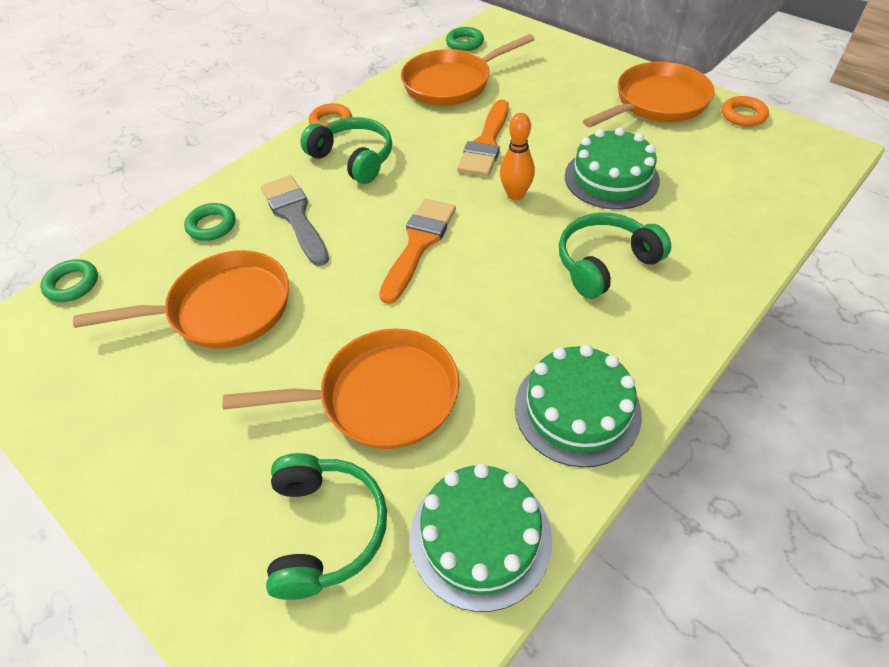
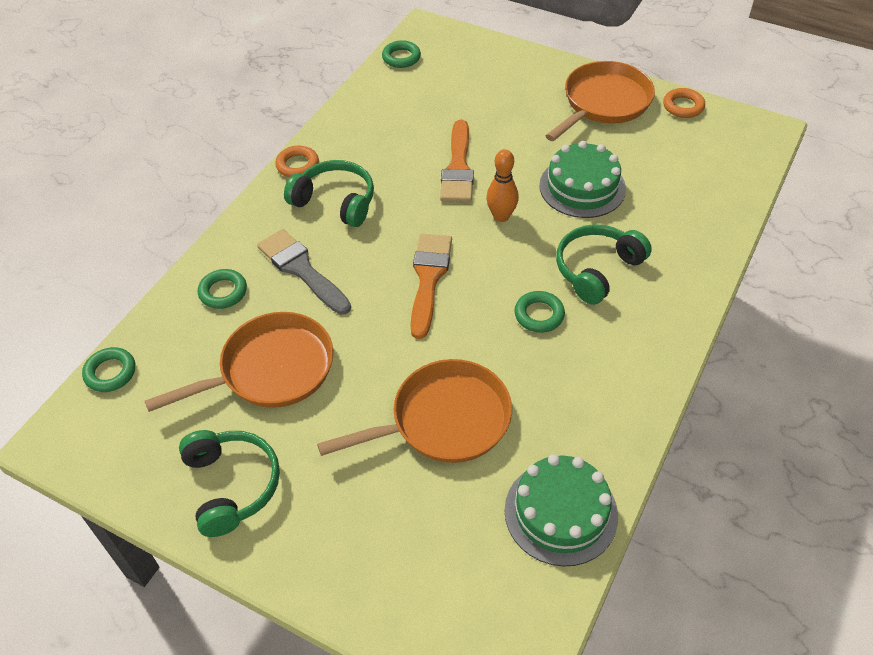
camera: 15 degrees left, 0 degrees up
(326, 529) = (438, 533): green headphones -> green headphones (232, 485)
(452, 83) = (403, 105): orange pan -> none
(525, 300) = (539, 315): none -> green ring
(577, 410) = (607, 400): green cake -> none

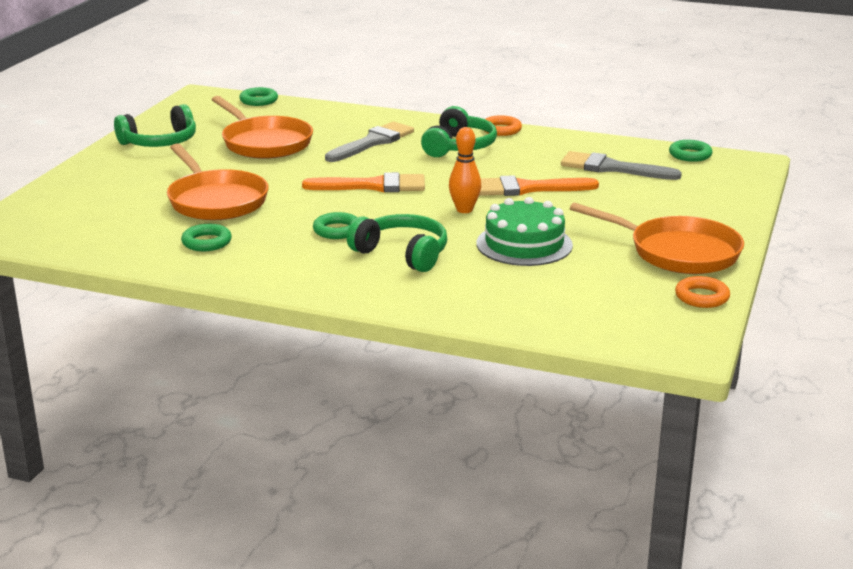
camera: 80 degrees right, 25 degrees down
(223, 292) = (342, 121): green ring -> green ring (206, 242)
(421, 107) = (612, 168): none -> grey brush
(561, 512) = (122, 245): green cake -> none

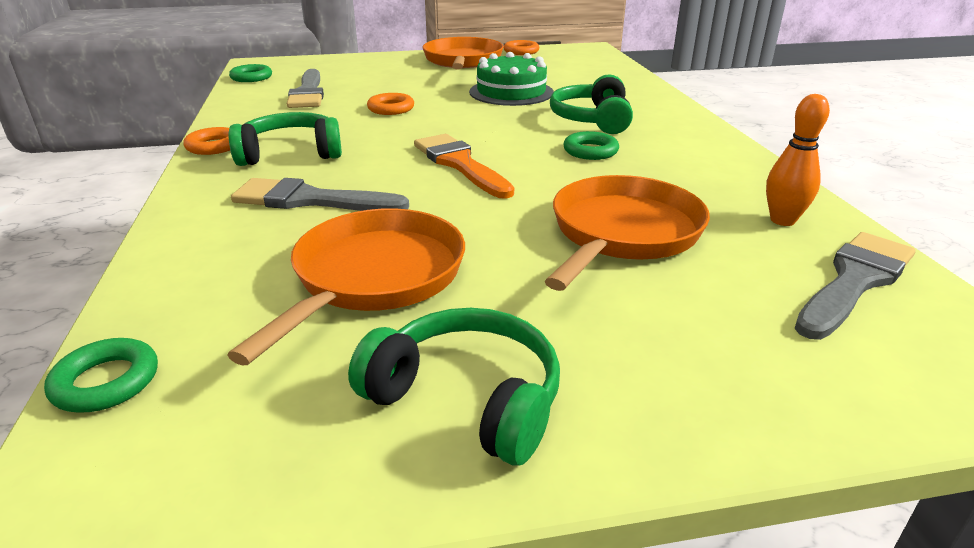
camera: 120 degrees left, 5 degrees up
(85, 234) = (854, 281): none -> grey brush
(206, 242) = (722, 198): green ring -> none
(464, 210) = (470, 119): orange bowling pin -> orange bowling pin (782, 220)
(528, 188) = (391, 109): orange brush -> orange ring

